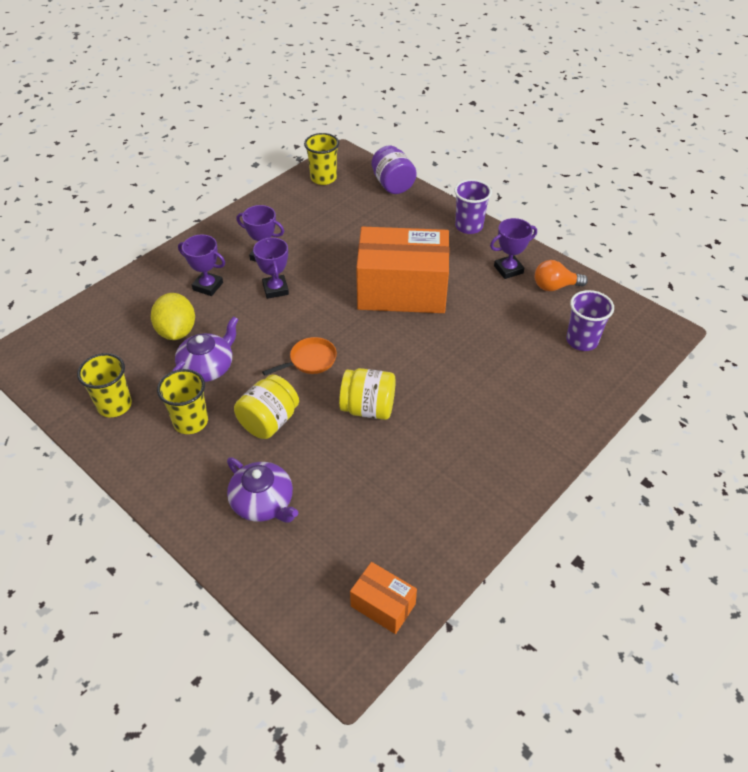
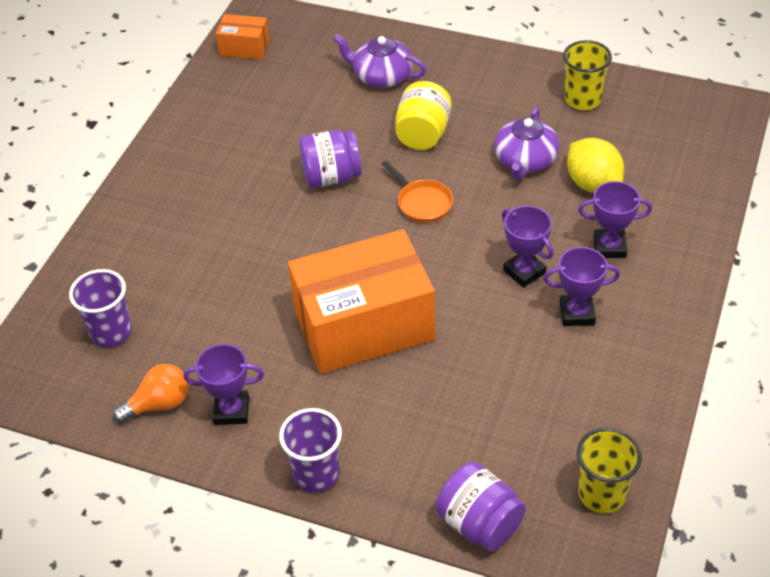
camera: 160 degrees right, 0 degrees up
(190, 421) = (497, 110): yellow cup -> none
(310, 360) = (422, 203): orange pan -> orange pan turned 75 degrees counterclockwise
(368, 408) = (331, 176): yellow jar -> purple jar
(508, 269) = (231, 411): purple trophy -> purple trophy turned 45 degrees clockwise

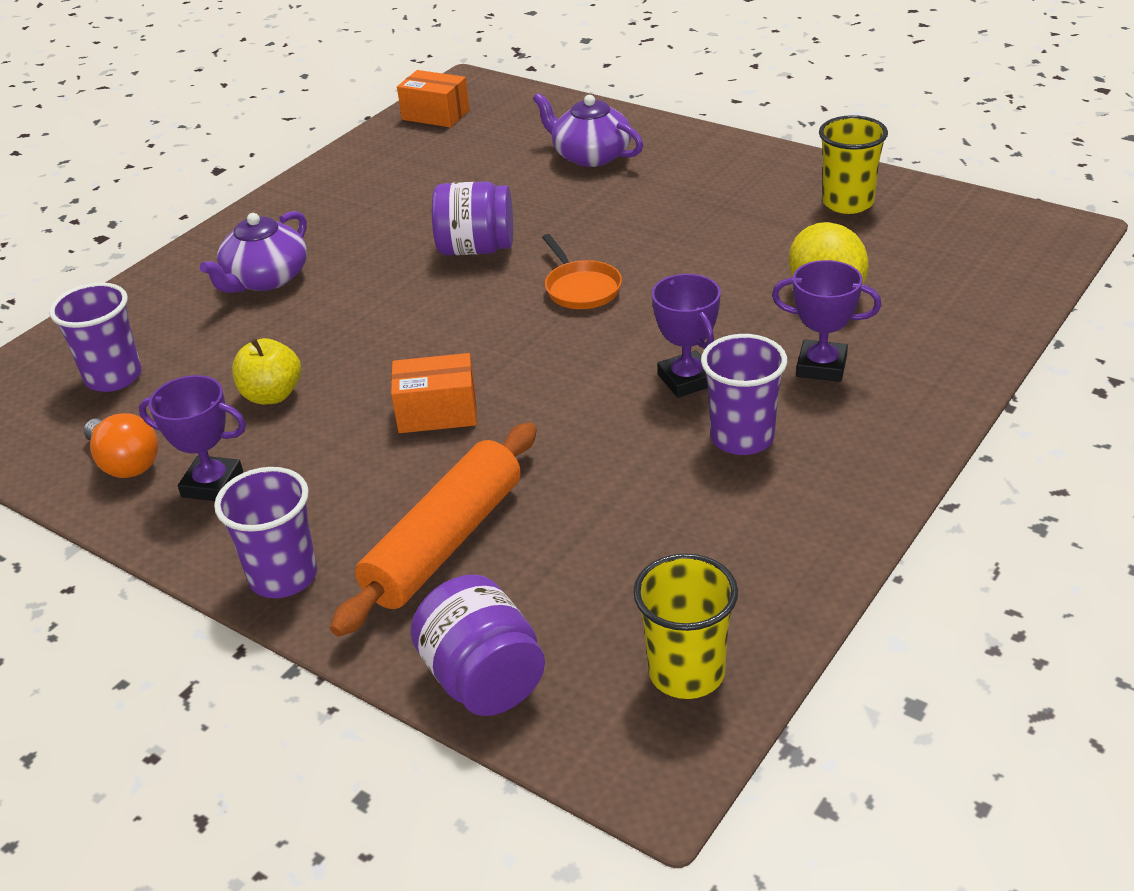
camera: 15 degrees right, 10 degrees down
(159, 404) = (125, 463): orange light bulb -> orange light bulb turned 60 degrees clockwise
(238, 329) = (272, 395): none -> yellow apple
(364, 325) = (437, 412): orange box -> orange box, size x0.45
(413, 428) = (444, 542): none -> orange rolling pin
(423, 134) = (616, 218): yellow jar -> none
(525, 160) = (741, 258): purple teapot -> purple teapot (265, 279)
(577, 313) = (742, 438): purple trophy -> purple cup

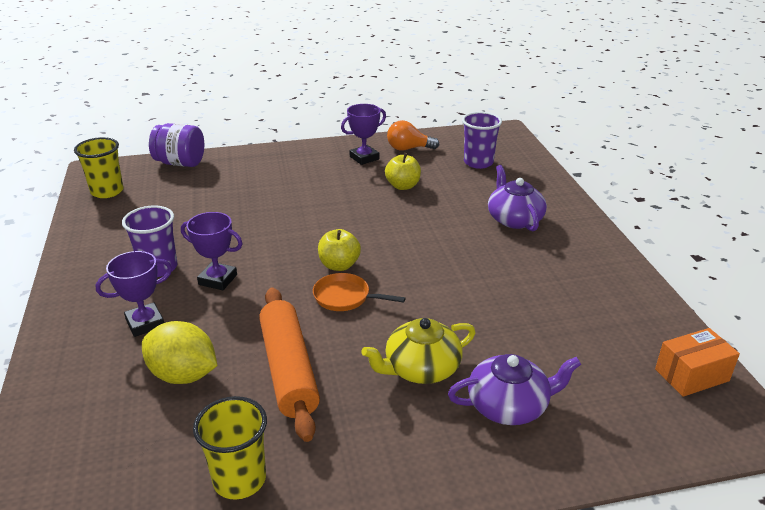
camera: 130 degrees right, 5 degrees down
(283, 576) = (290, 153): purple cup -> none
(437, 412) = (321, 212): orange box -> none
(444, 542) = (246, 182): orange rolling pin -> orange rolling pin (289, 370)
(476, 249) = (446, 288): purple jar -> none
(532, 325) = (339, 265): none -> yellow apple
(612, 203) = (421, 368): none -> yellow teapot

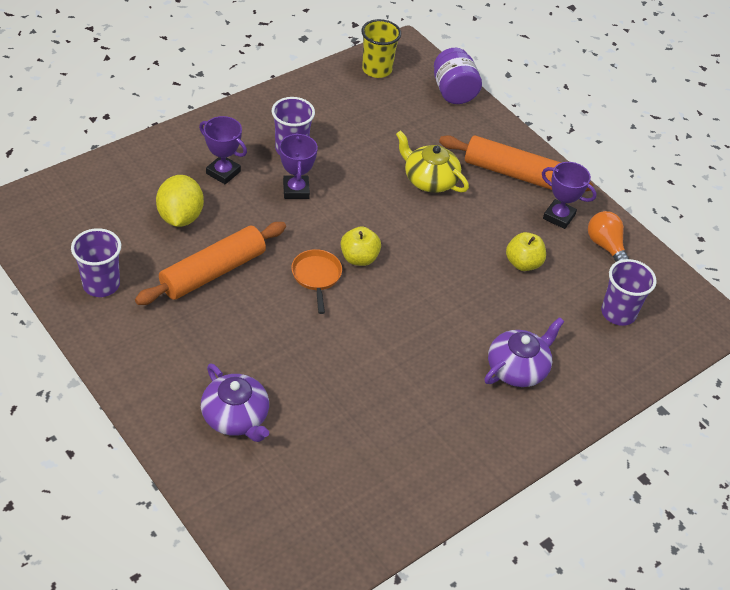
camera: 60 degrees right, 15 degrees up
(239, 479) = (101, 284): yellow cup -> purple cup
(300, 163) = (512, 173): none -> orange rolling pin
(421, 368) = (252, 351): yellow teapot -> yellow teapot (429, 180)
(691, 375) = (335, 544): orange box -> none

